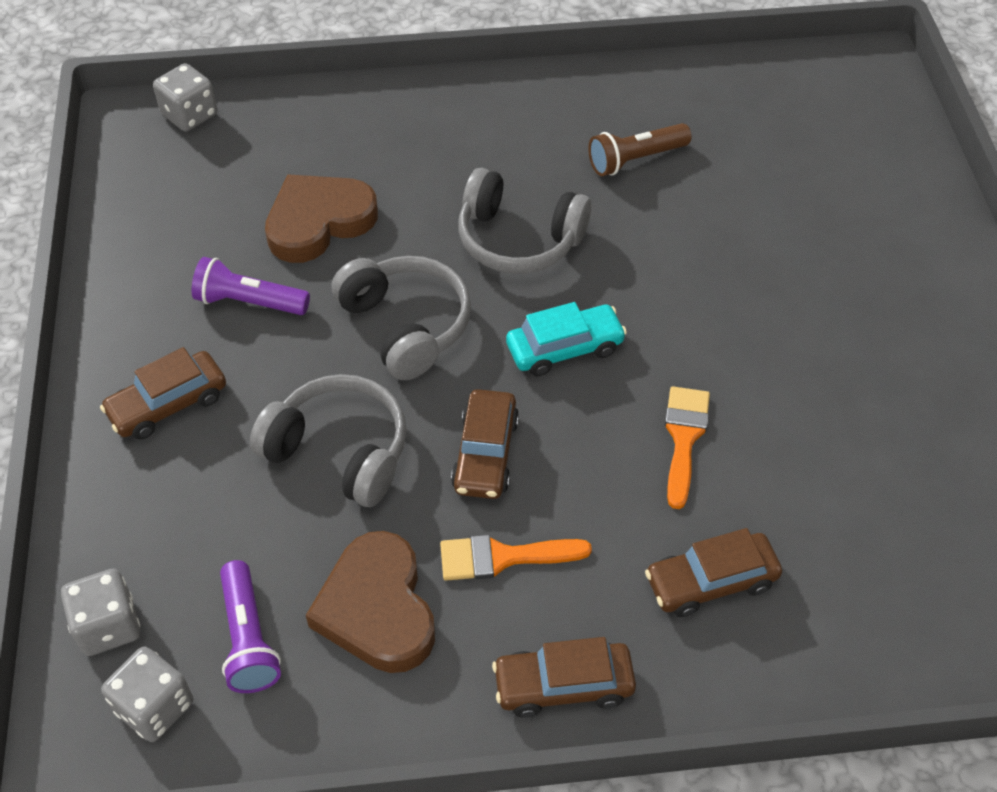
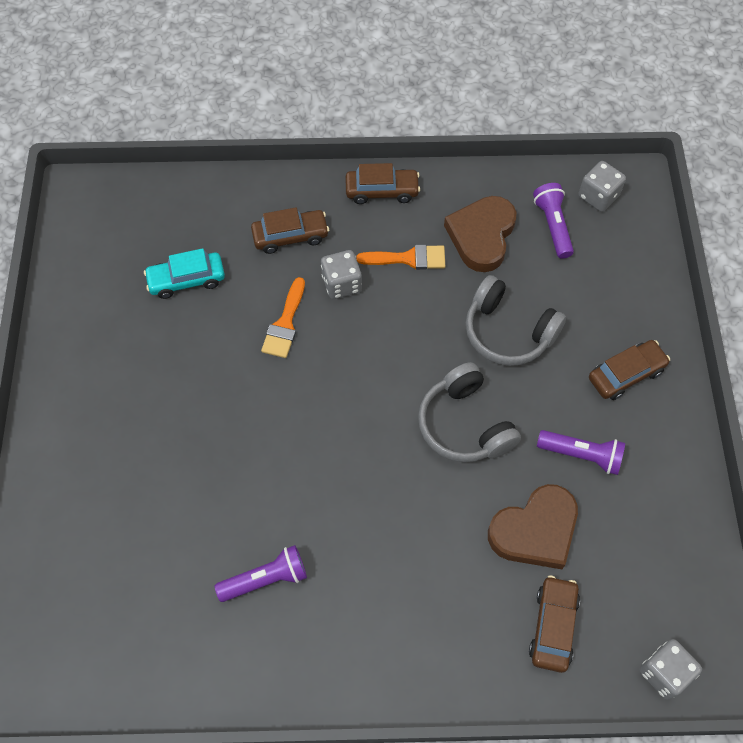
camera: 175 degrees left, 10 degrees up
(108, 626) = (632, 238): grey dice -> grey dice (341, 284)
(377, 609) = (481, 236): brown heart -> brown heart turned 150 degrees counterclockwise
(485, 454) = (414, 323): brown car -> brown car (553, 626)
(518, 239) = (375, 498): grey headphones -> none
(564, 348) = (352, 397): turquoise car -> turquoise car (186, 280)
(635, 159) = (266, 579): brown flashlight -> purple flashlight

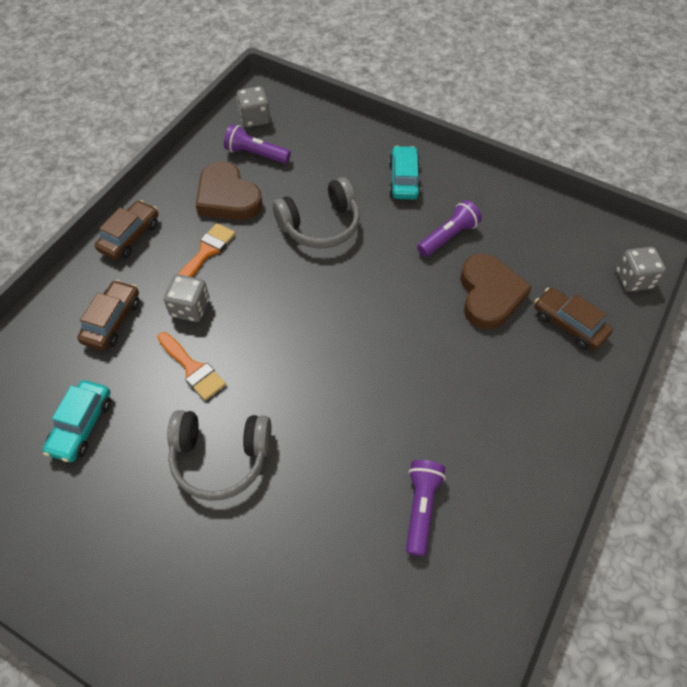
camera: 60 degrees left, 5 degrees down
(464, 424) = (376, 292): grey headphones -> grey headphones (220, 457)
(626, 374) = (404, 180): brown car -> turquoise car

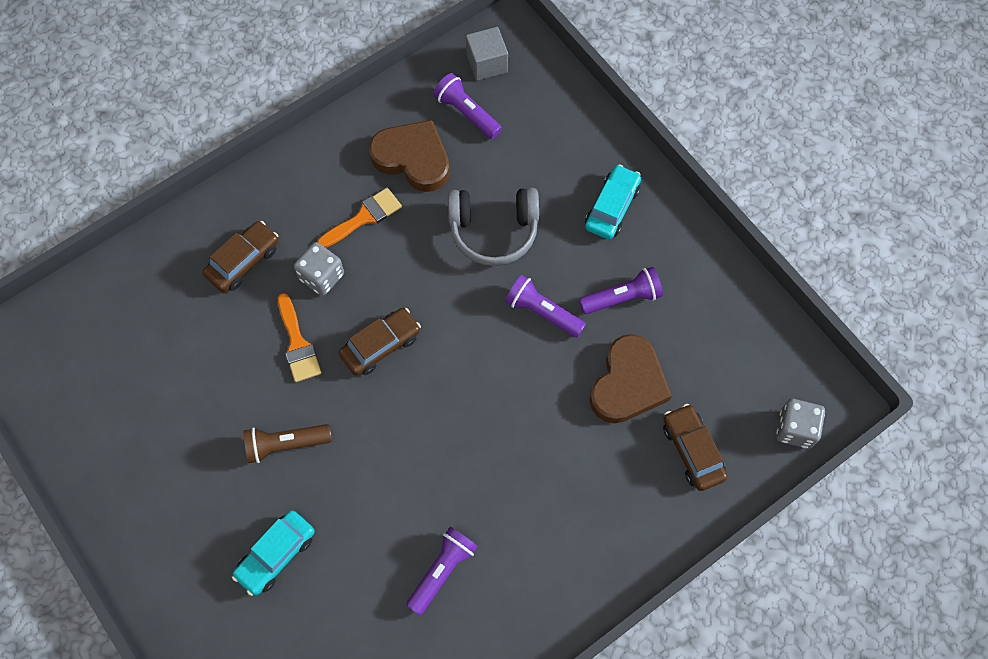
camera: 25 degrees right, 10 degrees up
(81, 426) = (177, 360): turquoise car -> turquoise car (276, 555)
(130, 236) = (296, 169): brown car -> brown car (381, 345)
(220, 457) = (286, 444): grey headphones -> brown flashlight
(227, 197) = (413, 158): brown heart -> brown heart turned 135 degrees clockwise
(254, 118) = (487, 63): grey dice -> grey cube
(392, 268) = (542, 312): none -> purple flashlight

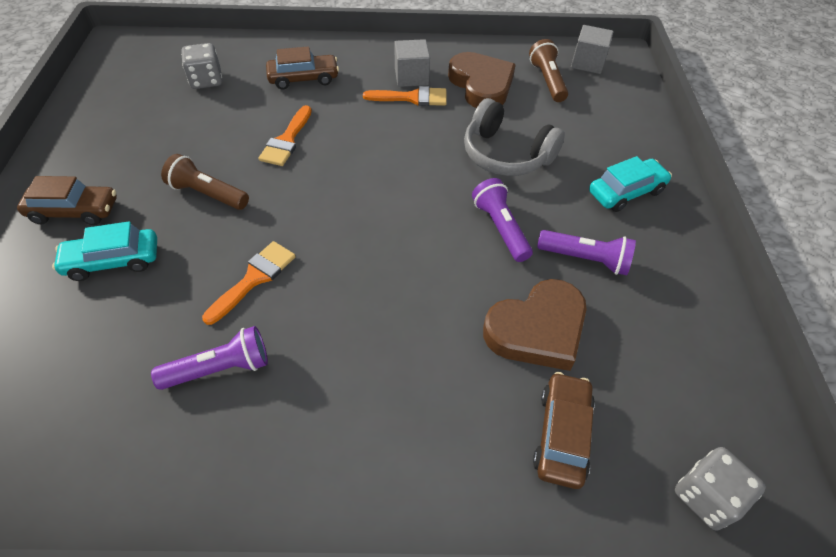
camera: 35 degrees right, 15 degrees down
(321, 276) = (346, 113): grey dice -> grey dice (206, 80)
(342, 190) = (411, 77): none -> grey cube
(381, 345) = (345, 175): brown car -> brown car (74, 211)
(399, 489) = (254, 278): none -> orange brush
(467, 113) = (547, 80): purple flashlight -> brown flashlight

